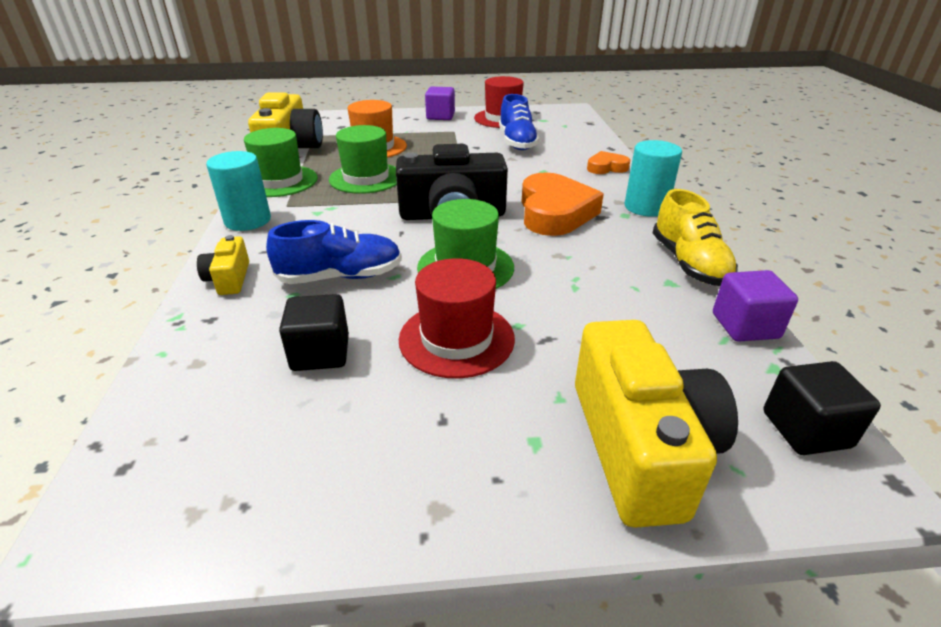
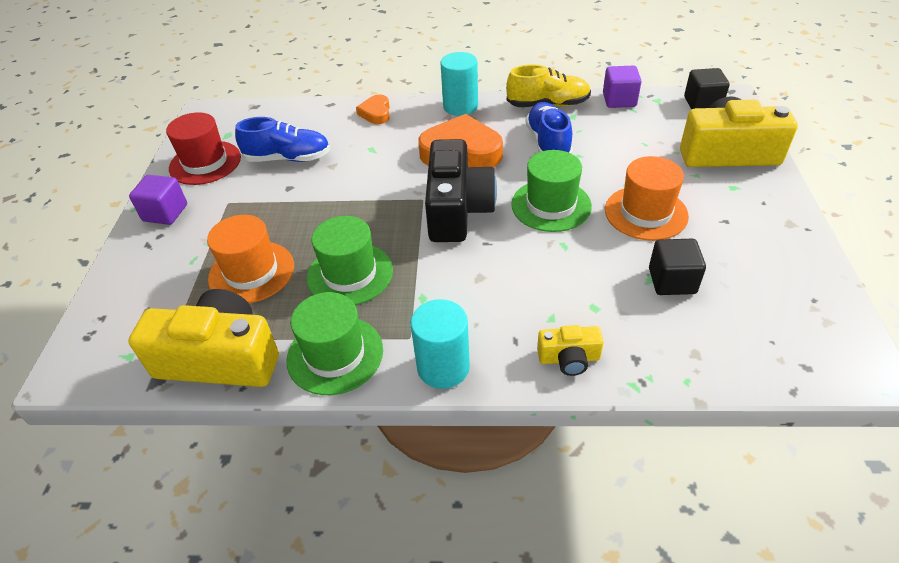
camera: 80 degrees left, 10 degrees up
(341, 277) = (565, 278): blue shoe -> blue shoe (548, 143)
(456, 339) = (646, 213): red hat -> orange hat

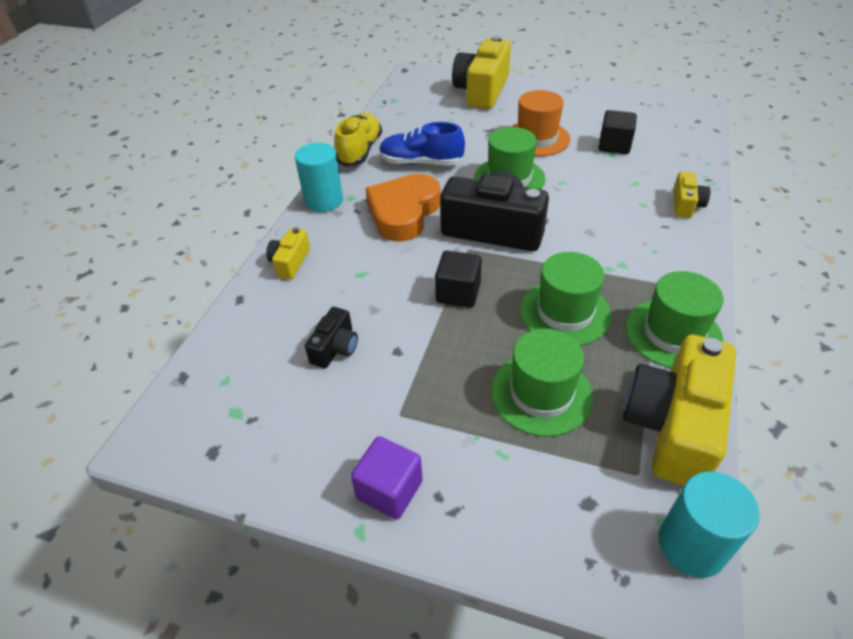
camera: 75 degrees left, 0 degrees up
(205, 163) = (292, 440): red hat -> none
(251, 272) = (541, 393): orange hat -> green hat
(288, 158) = (335, 348): blue shoe -> black camera
(376, 113) = (290, 262): orange heart -> yellow camera
(443, 367) = (691, 268): turquoise cylinder -> turquoise cylinder (691, 545)
(619, 100) = (381, 116): purple cube -> none
(702, 103) = (413, 84): black cube -> black cube (458, 293)

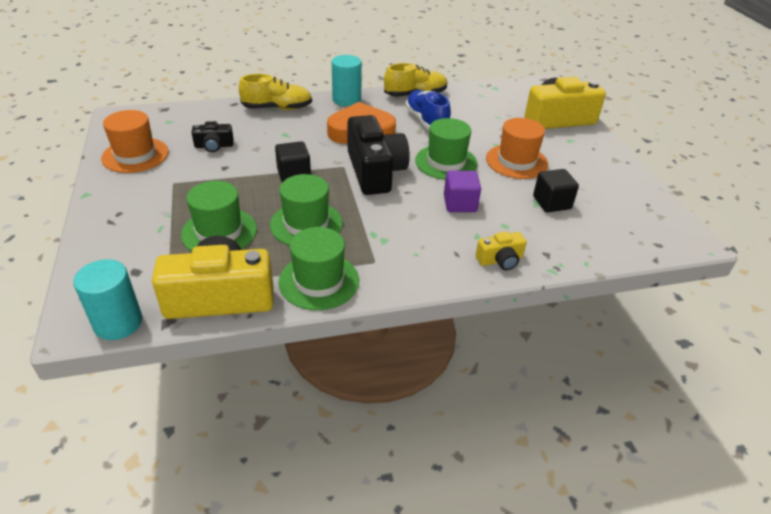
camera: 55 degrees right, 5 degrees down
(290, 262) = (277, 108): yellow camera -> yellow shoe
(291, 442) = (135, 155): none -> orange hat
(389, 490) = (116, 196): purple cube -> purple cube (460, 204)

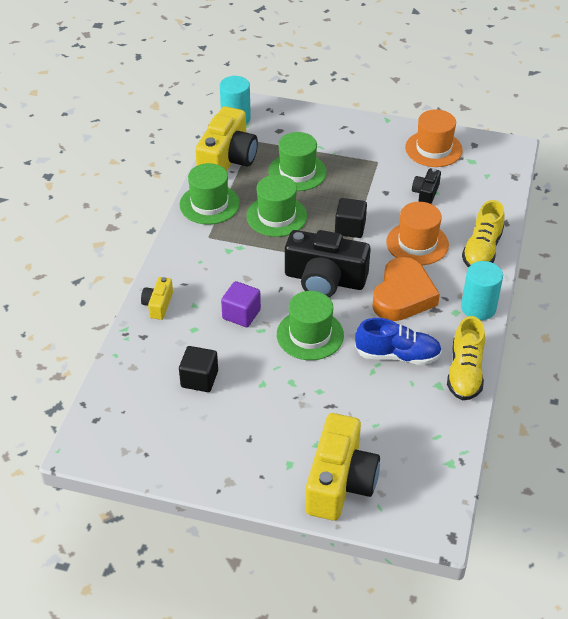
camera: 120 degrees right, 5 degrees up
(516, 161) = (278, 391): orange hat -> orange hat (417, 243)

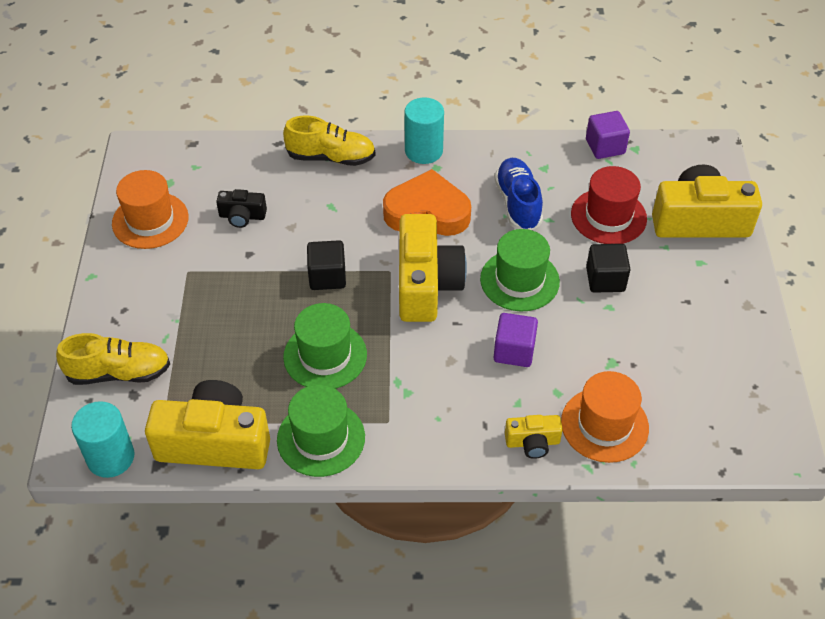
camera: 105 degrees left, 5 degrees up
(199, 379) = (630, 366): black cube -> black cube (605, 279)
(297, 172) = (227, 352): green hat -> none
(324, 279) = (426, 284): black camera -> yellow camera
(364, 414) = (608, 216): none -> red hat
(417, 243) = (337, 211): orange hat -> orange hat (604, 425)
(458, 439) = (605, 146): none -> purple cube
(465, 372) = (518, 151): yellow shoe -> yellow shoe (119, 373)

